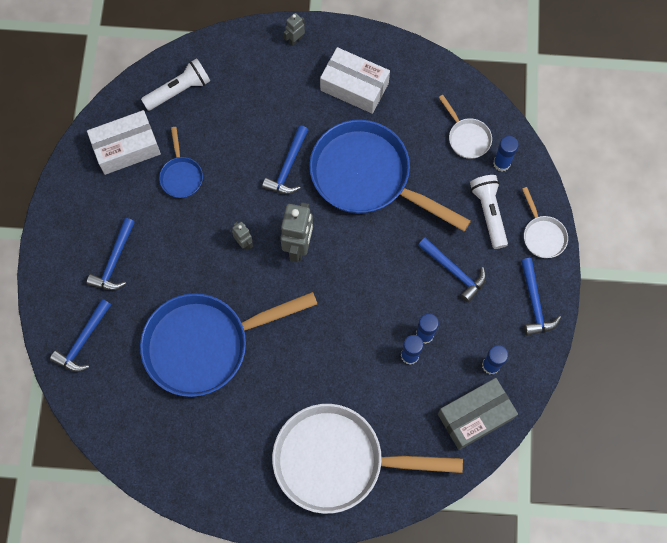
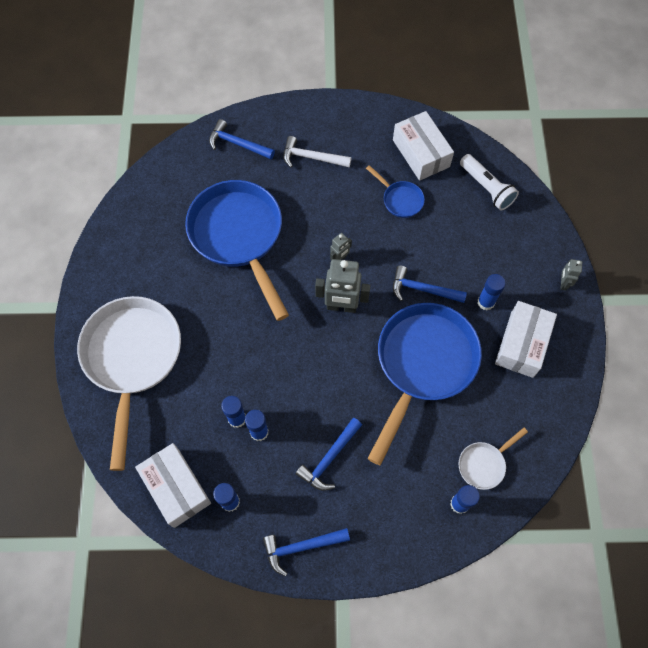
camera: 85 degrees right, 5 degrees down
(115, 261) = (312, 158): blue hammer -> white hammer
(181, 176) = (400, 199): blue pan -> blue pan turned 120 degrees counterclockwise
(295, 40) = (563, 283): grey robot -> grey robot turned 120 degrees counterclockwise
(308, 111) = (486, 302): none -> blue glue stick
(475, 416) = (176, 488): grey box -> white box
(489, 213) = (399, 492): white flashlight -> none
(542, 235) = (380, 553): white pan -> none

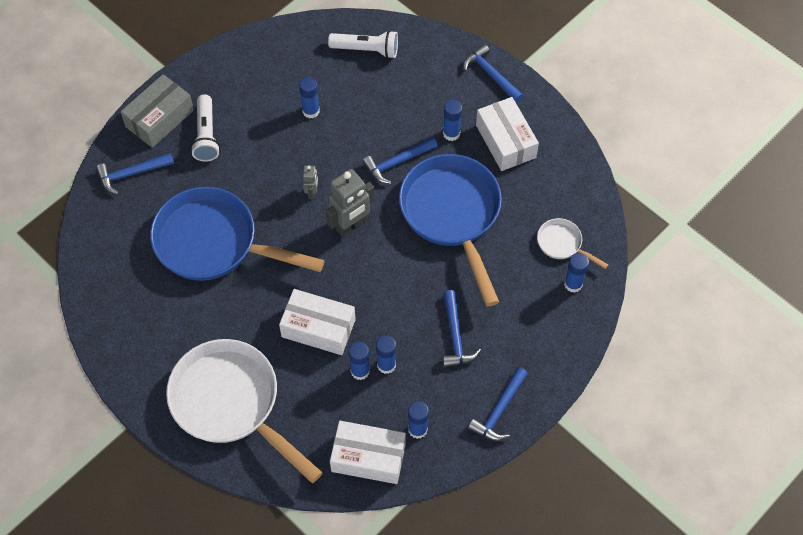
camera: 45 degrees left, 5 degrees down
(294, 121) = (159, 118): none -> grey box
(312, 158) = (206, 135): white hammer -> white flashlight
(400, 199) = (311, 111): blue pan -> blue glue stick
(421, 153) = (289, 63): white box -> white box (318, 328)
(484, 464) = (562, 244): white pan -> white pan turned 120 degrees clockwise
(563, 283) = (491, 75): grey robot -> blue hammer

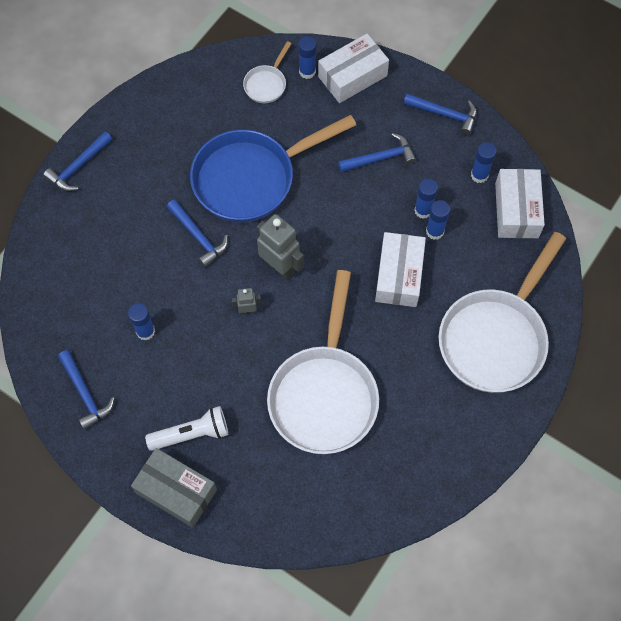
camera: 100 degrees left, 5 degrees up
(132, 174) = (254, 503): blue hammer -> blue hammer (85, 393)
(214, 243) = (324, 394): blue pan -> white pan
(366, 50) = (58, 290): white flashlight -> none
(451, 133) = (156, 193): blue glue stick -> none
(505, 141) = (159, 144): white box -> white box (352, 76)

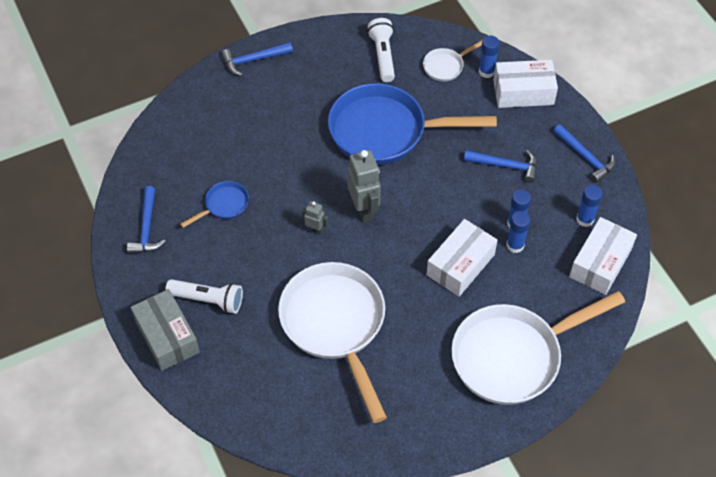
camera: 30 degrees right, 10 degrees down
(145, 331) = (224, 205): blue glue stick -> blue pan
(198, 236) = (313, 155): blue hammer -> none
(201, 101) = (383, 56): none -> white flashlight
(324, 394) = (335, 325): white pan -> white pan turned 120 degrees clockwise

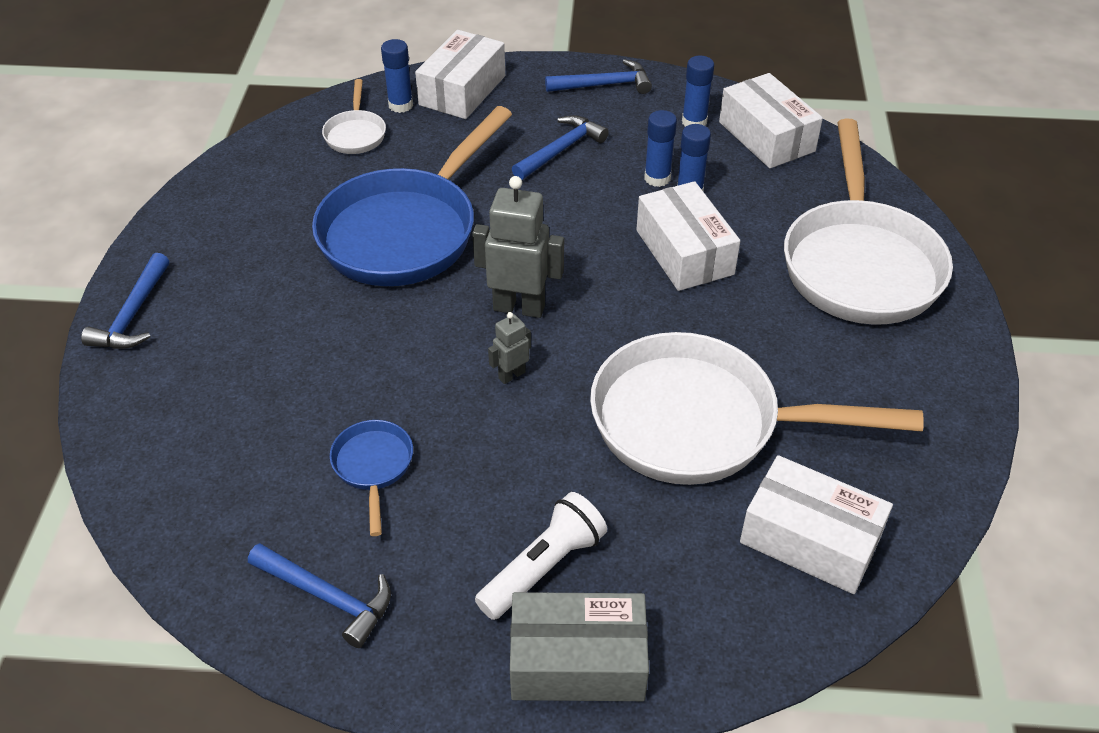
camera: 60 degrees left, 10 degrees down
(289, 404) = (810, 539): none -> white box
(383, 56) = (276, 181): white flashlight -> none

